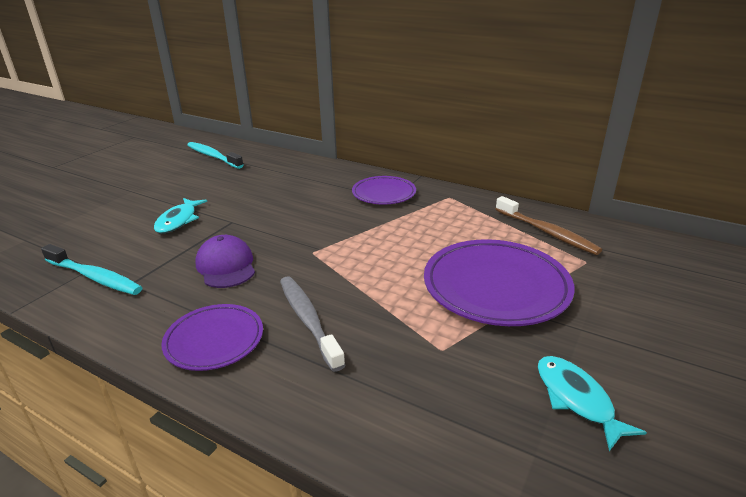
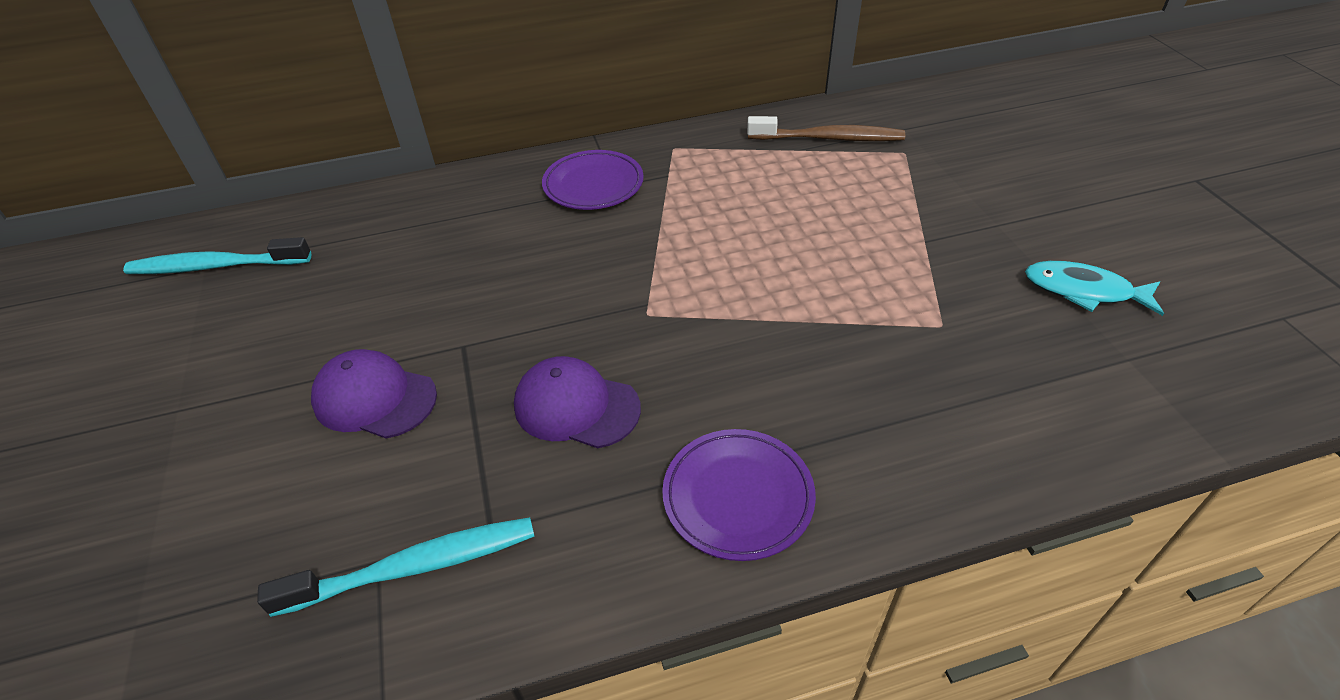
camera: 45 degrees left, 15 degrees up
(178, 221) = (374, 398): turquoise fish -> purple cap
(308, 320) = (786, 393): grey toothbrush -> none
(496, 287) = (881, 229): purple plate -> none

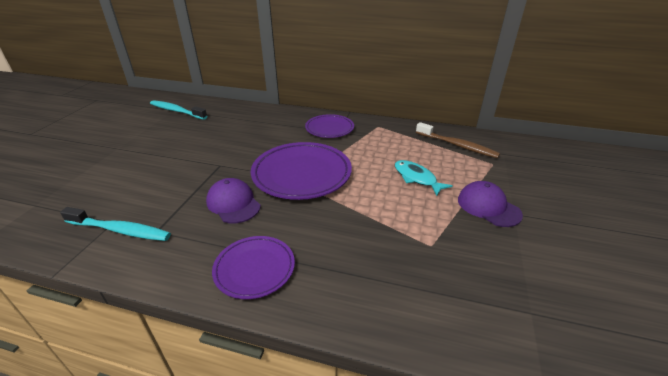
camera: 30 degrees right, 10 degrees down
(374, 398) = (173, 170): purple cap -> purple cap (488, 207)
(637, 295) = (301, 174): none -> purple plate
(1083, 291) = (537, 266): turquoise fish -> turquoise fish (416, 178)

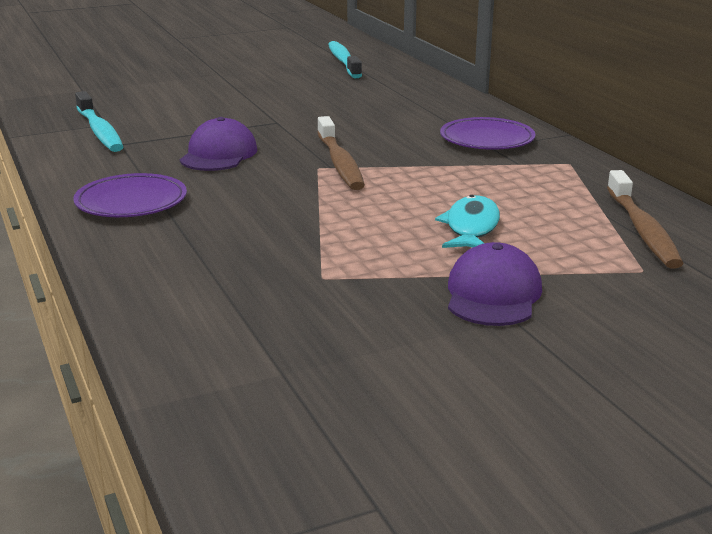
camera: 50 degrees right, 10 degrees down
(301, 174) = (340, 163): purple plate -> brown toothbrush

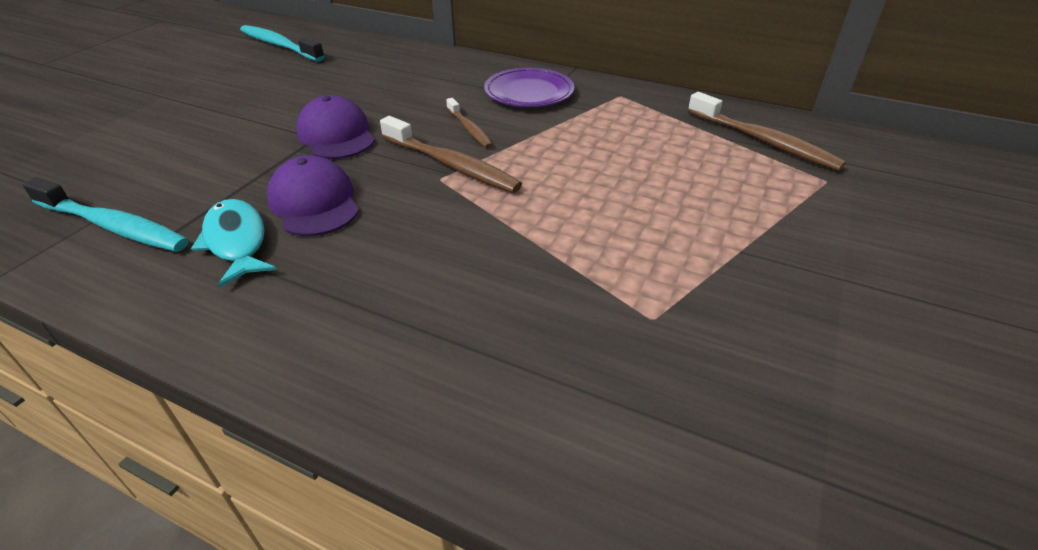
camera: 40 degrees left, 15 degrees up
(131, 202) = (308, 319): purple plate -> none
(392, 147) = (469, 129): none -> brown toothbrush
(471, 227) = (664, 192): turquoise fish -> turquoise fish (237, 241)
(493, 294) = (792, 260): purple cap -> purple cap (336, 135)

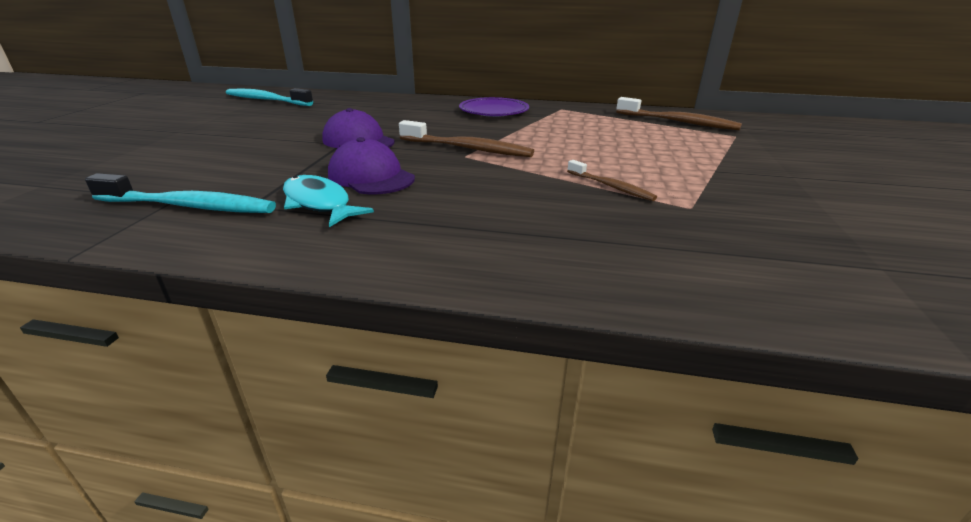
camera: 15 degrees left, 10 degrees down
(469, 129) = (465, 131): brown toothbrush -> brown toothbrush (611, 187)

